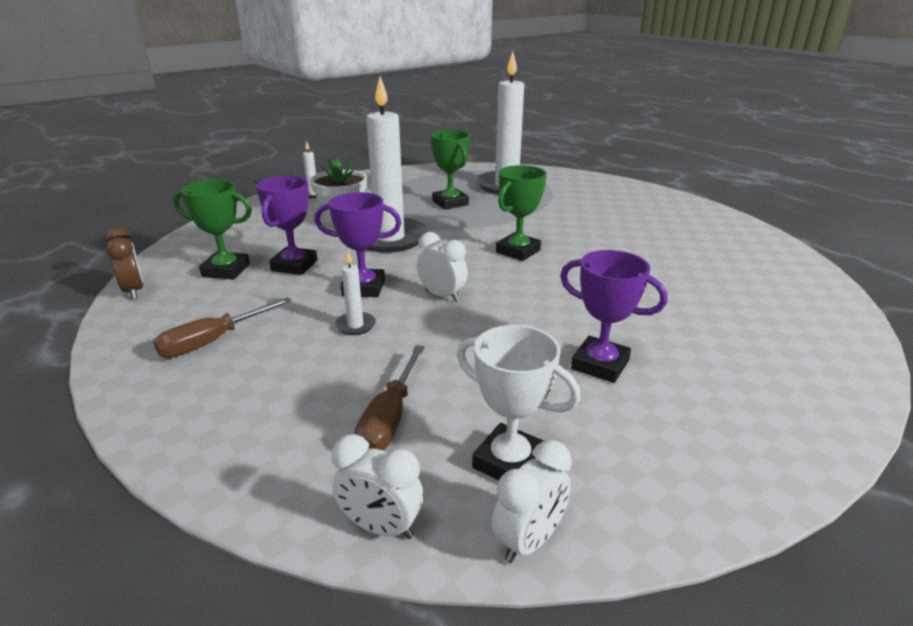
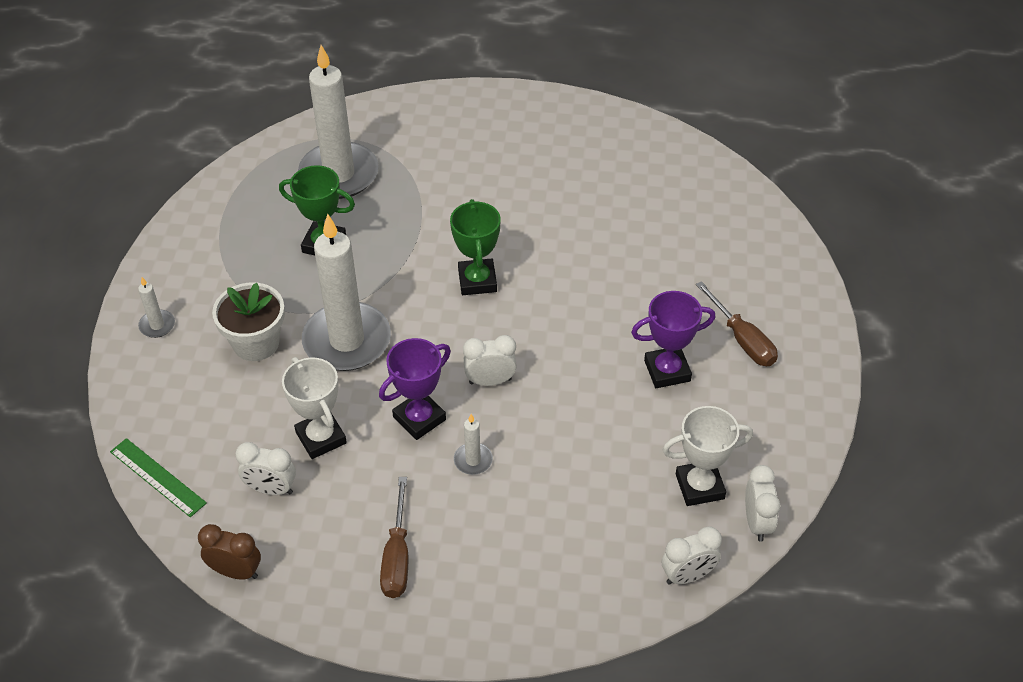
camera: 45 degrees left, 20 degrees up
(194, 238) = (157, 477): none -> green ruler
(226, 270) = (271, 489): green trophy -> white clock
(294, 266) = (321, 438): purple trophy -> white trophy
(390, 417) = (603, 512): brown screwdriver -> brown screwdriver (742, 339)

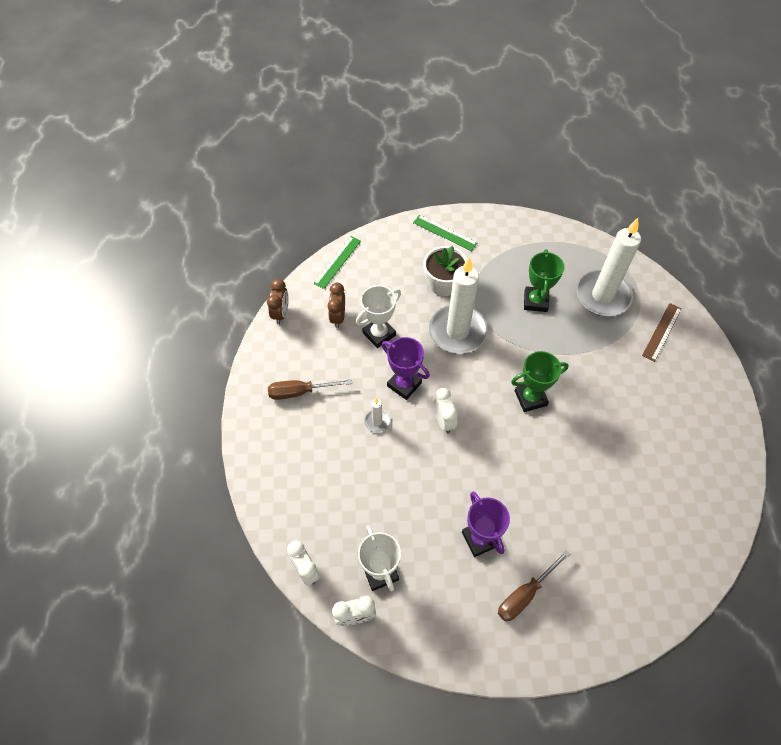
camera: 80 degrees right, 10 degrees up
(157, 325) = (444, 233): white candle -> green ruler
(271, 489) = (338, 317): white clock -> brown clock
(413, 132) = (662, 332): none -> brown ruler

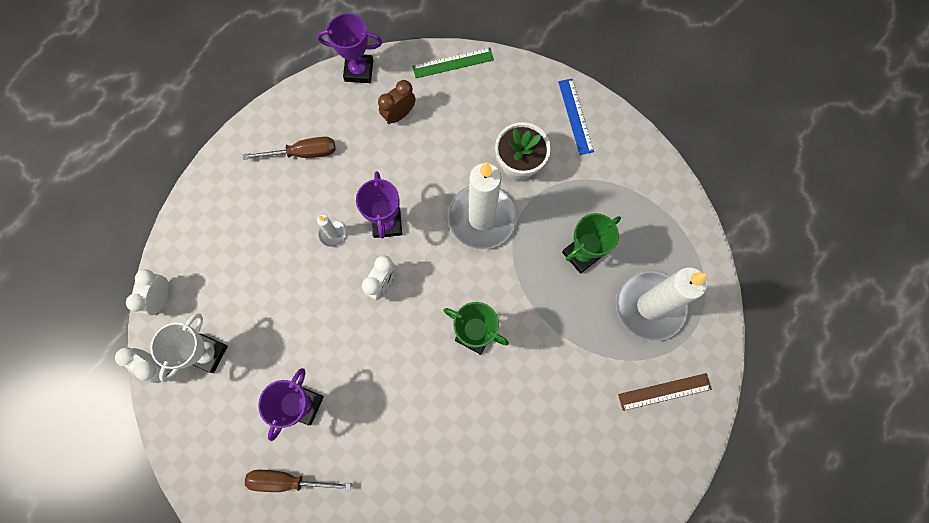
camera: 45 degrees right, 15 degrees up
(281, 313) = (359, 70): brown clock -> purple trophy
(300, 392) = (303, 153): brown screwdriver -> brown screwdriver turned 135 degrees clockwise
(379, 334) = (415, 160): white trophy -> none
(444, 233) = (575, 116): green ruler -> blue ruler

